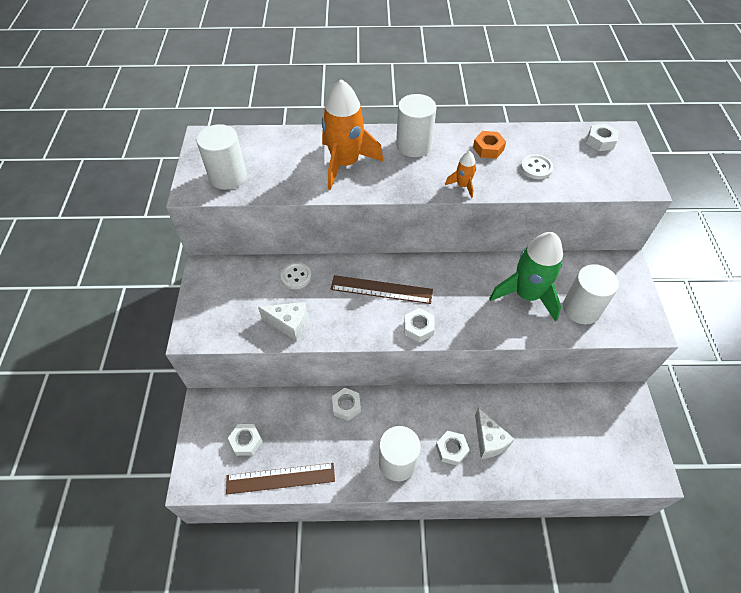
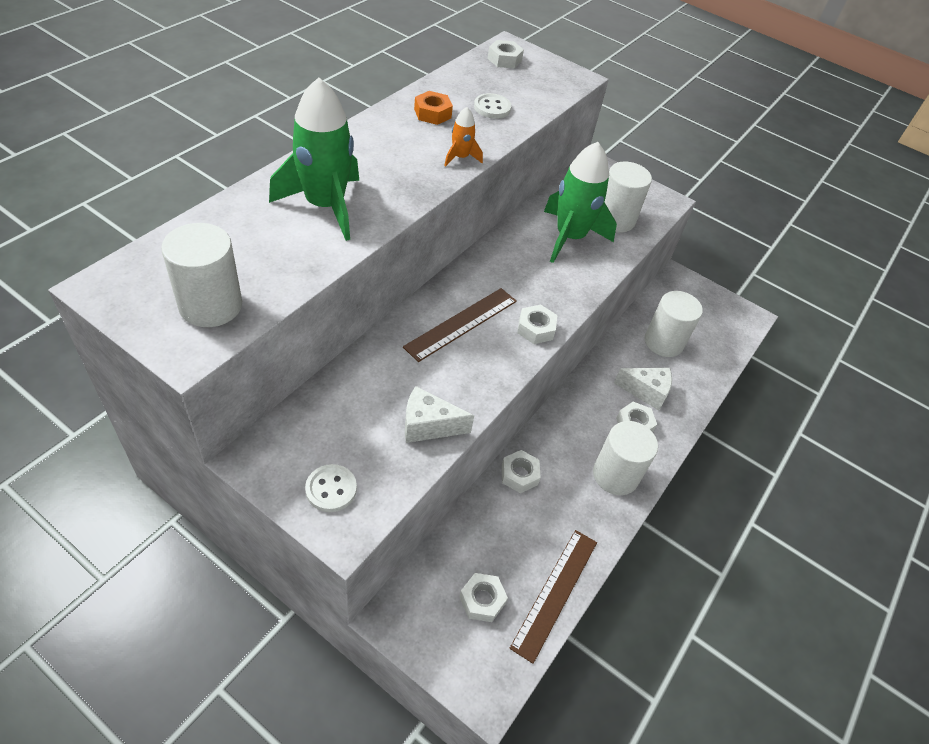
camera: 60 degrees left, 5 degrees down
(289, 324) = (428, 426): white cheese -> white cheese turned 135 degrees counterclockwise
(296, 276) = (367, 379): white button -> white button (331, 489)
(345, 164) = (325, 206): orange rocket -> green rocket
(413, 145) = (364, 148): white cylinder -> white cylinder (663, 342)

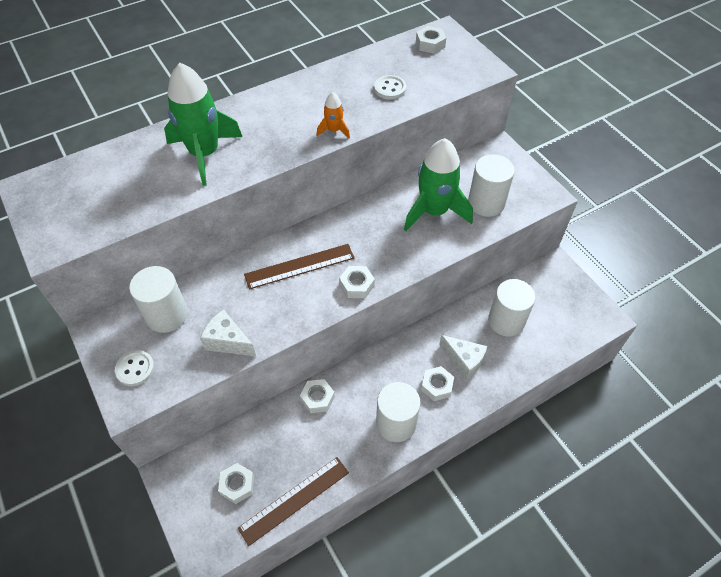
camera: 30 degrees right, 5 degrees up
(211, 305) = (83, 216): white cylinder -> white cylinder (167, 315)
(432, 113) = (336, 87): orange nut -> none

